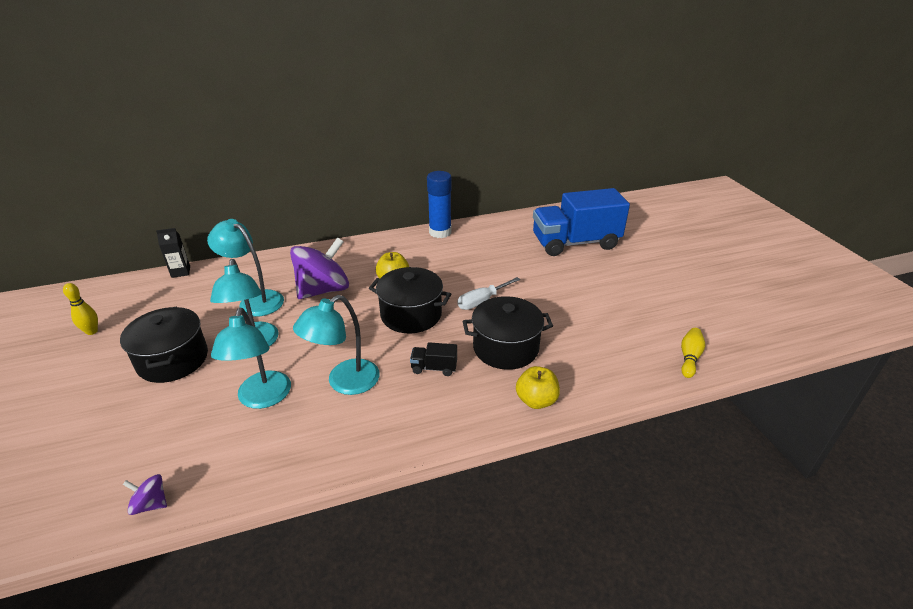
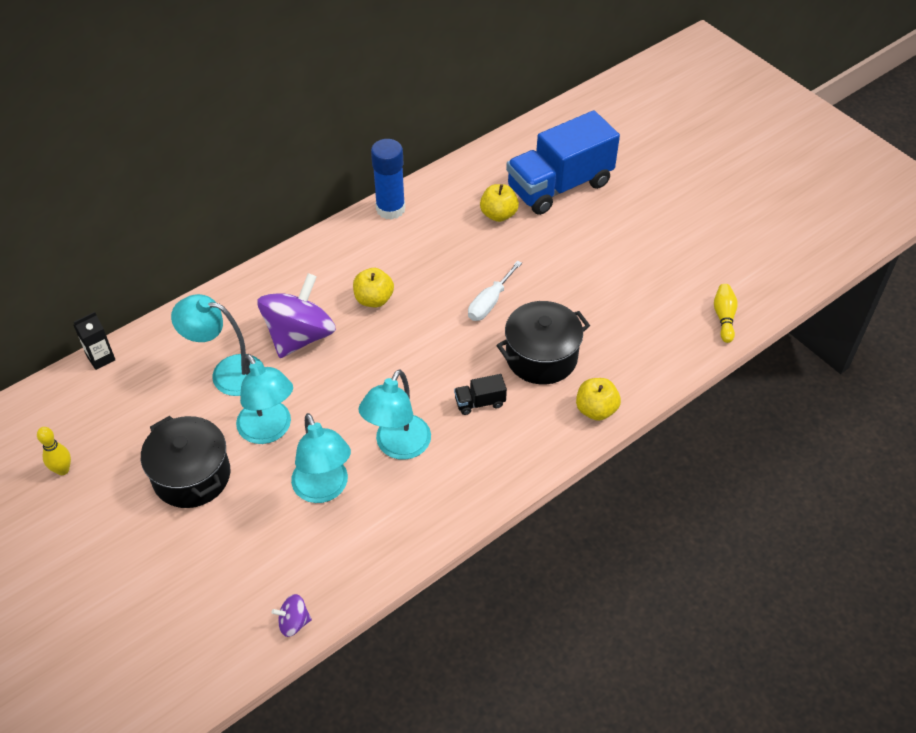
camera: 20 degrees left, 15 degrees up
(411, 315) = (421, 343): black pot -> none
(519, 250) = (498, 214): none -> yellow apple

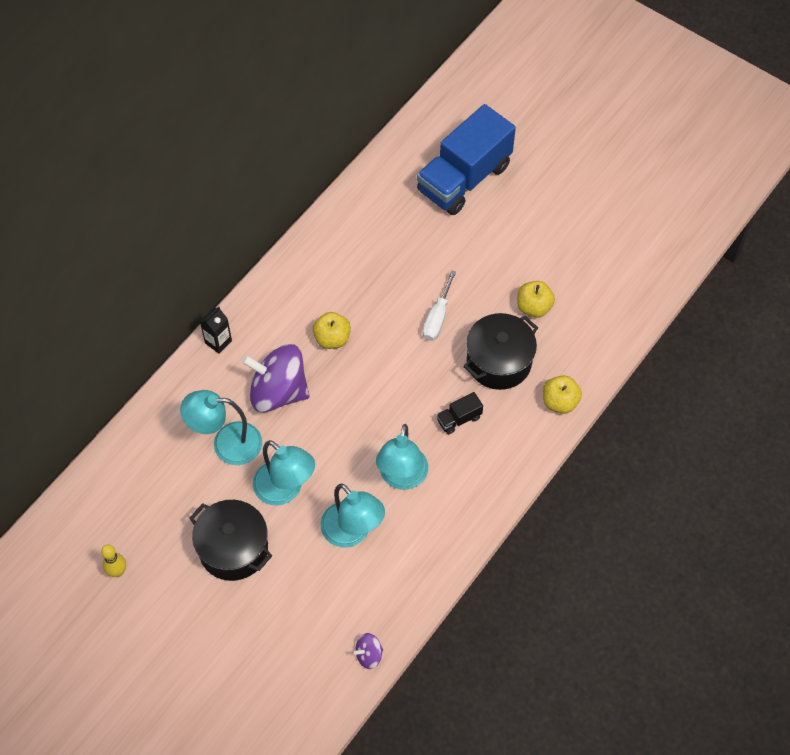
camera: 15 degrees left, 10 degrees up
(101, 358) = (105, 457): black carton -> black carton (218, 342)
(300, 336) = (278, 392): purple spinning top -> purple spinning top turned 90 degrees counterclockwise
(390, 209) = (315, 239): blue glue stick -> none
(498, 214) = (417, 222): yellow apple -> yellow apple (534, 307)
(724, 317) = (646, 285): yellow bowling pin -> none

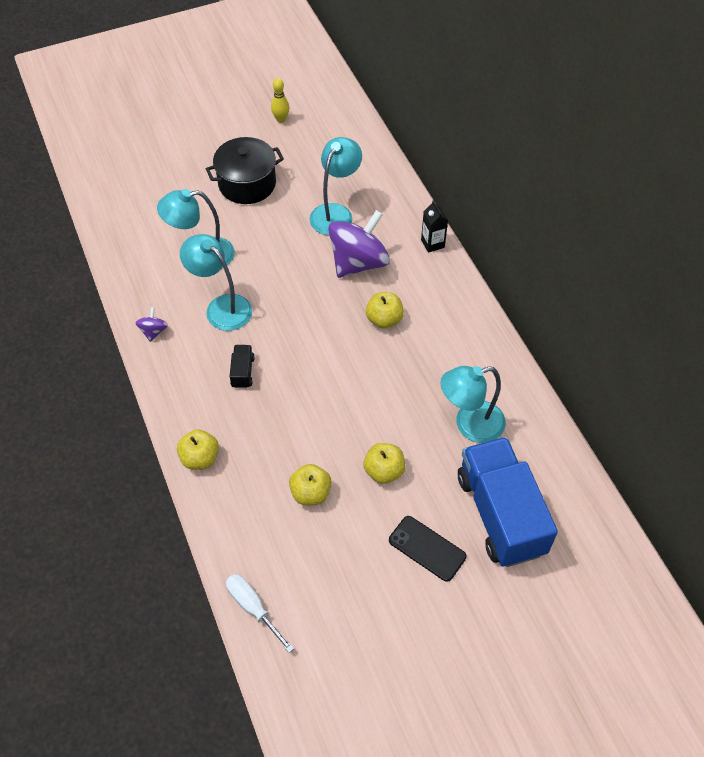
camera: 120 degrees right, 5 degrees down
(285, 490) = (269, 231): turquoise lamp -> turquoise lamp (470, 425)
(369, 655) = (105, 223): purple spinning top -> purple spinning top (153, 331)
(437, 317) = (353, 407): white screwdriver -> white screwdriver (253, 608)
(480, 268) = (384, 471): none -> yellow apple
(499, 362) = (274, 432): black pot -> none
(524, 211) = (427, 548): none -> black phone

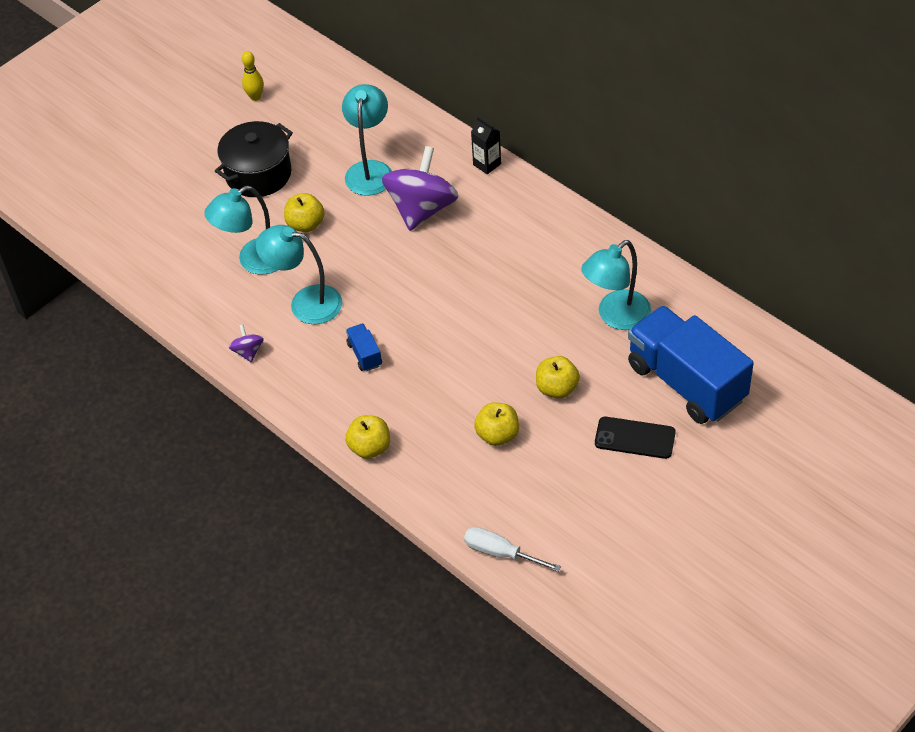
camera: 20 degrees left, 5 degrees down
(242, 372) = (364, 354): black truck -> blue truck
(384, 319) = (479, 253): yellow apple -> yellow apple (305, 224)

